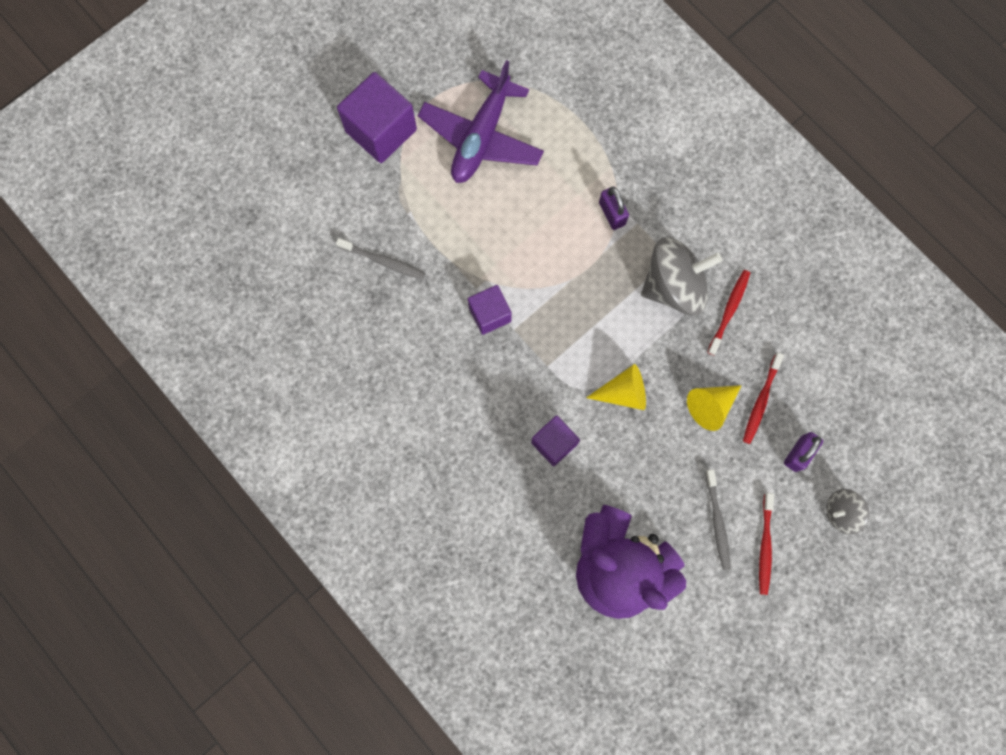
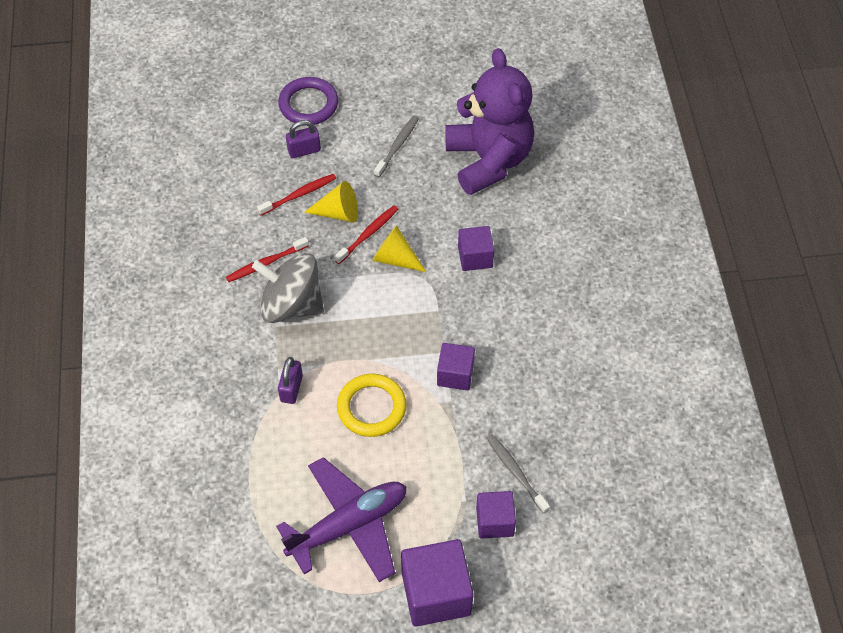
camera: 145 degrees left, 20 degrees down
(373, 211) = (494, 521): none -> purple cube
(536, 240) = (371, 407): none -> yellow ring
(764, 546) = (378, 115): red toothbrush -> red toothbrush (368, 234)
(841, 512) = (308, 104): grey spinning top -> purple ring

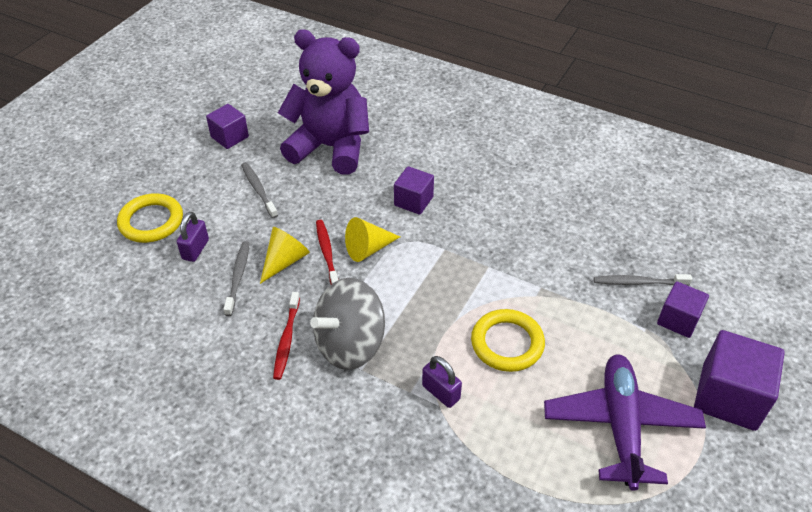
camera: 55 degrees left, 10 degrees down
(299, 195) = (238, 277): red toothbrush -> grey toothbrush
(308, 104) = (151, 221): purple ring -> yellow ring
(455, 374) = (516, 271): purple cube -> purple cube (230, 137)

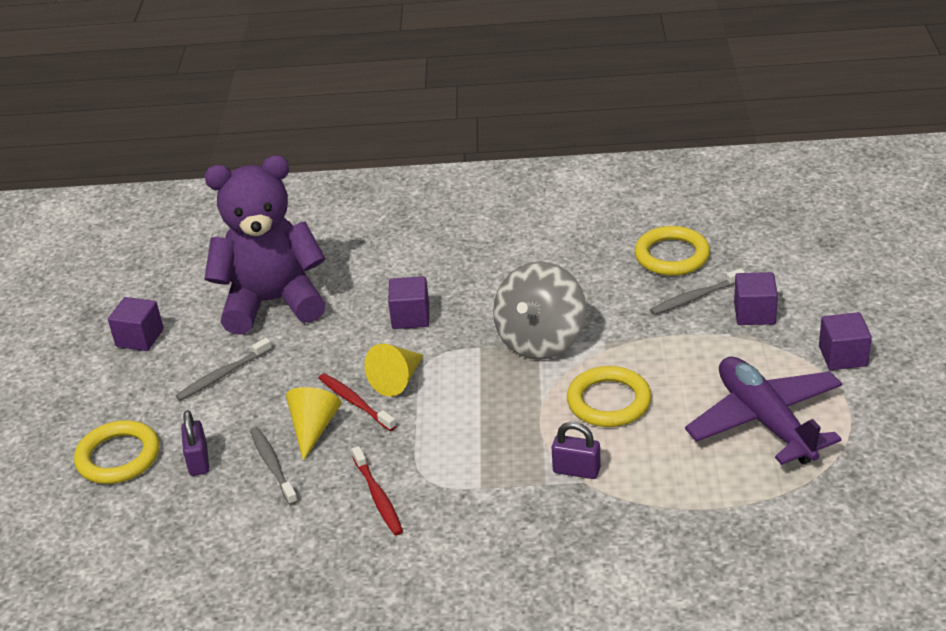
camera: 25 degrees left, 10 degrees down
(258, 189) = (222, 375): grey toothbrush -> grey toothbrush turned 75 degrees counterclockwise
(350, 344) = (450, 471): grey spinning top -> grey spinning top (541, 340)
(644, 236) = (672, 256): none -> yellow ring
(729, 397) = (843, 356): purple cube -> purple cube, size x0.60

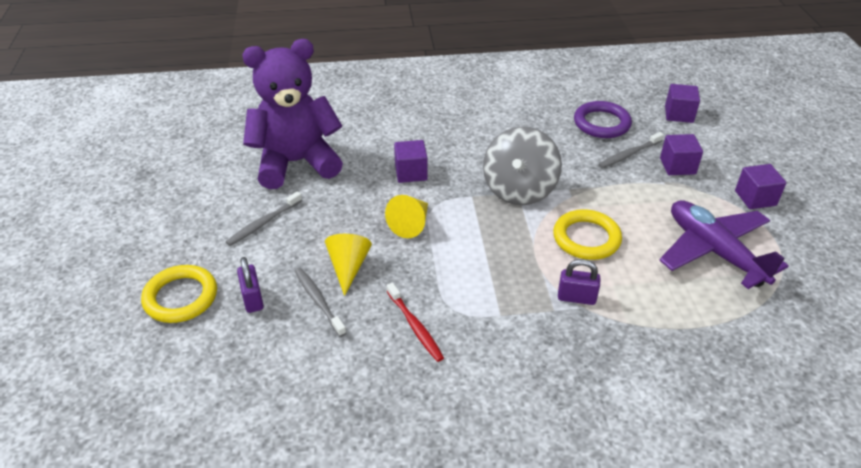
camera: 10 degrees left, 5 degrees up
(140, 338) = (188, 193): purple cube -> purple cube (679, 114)
(355, 402) = (379, 243): red toothbrush -> none
(672, 256) = (601, 123): yellow ring -> purple ring

